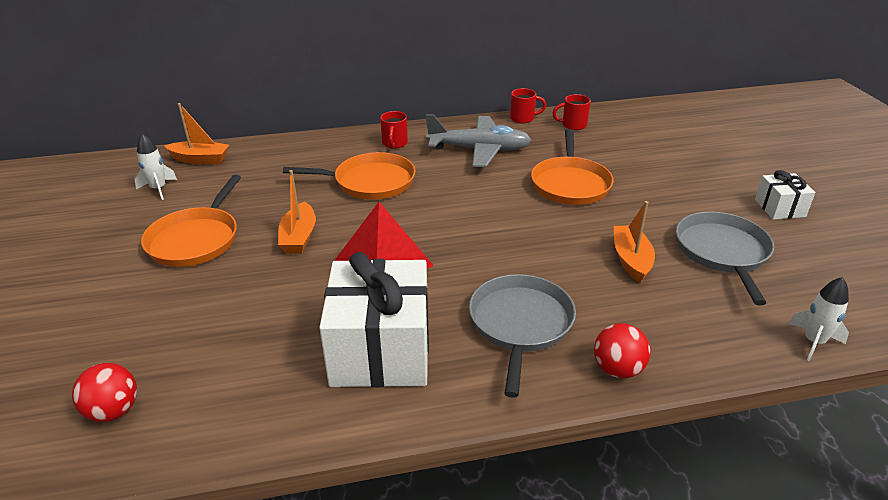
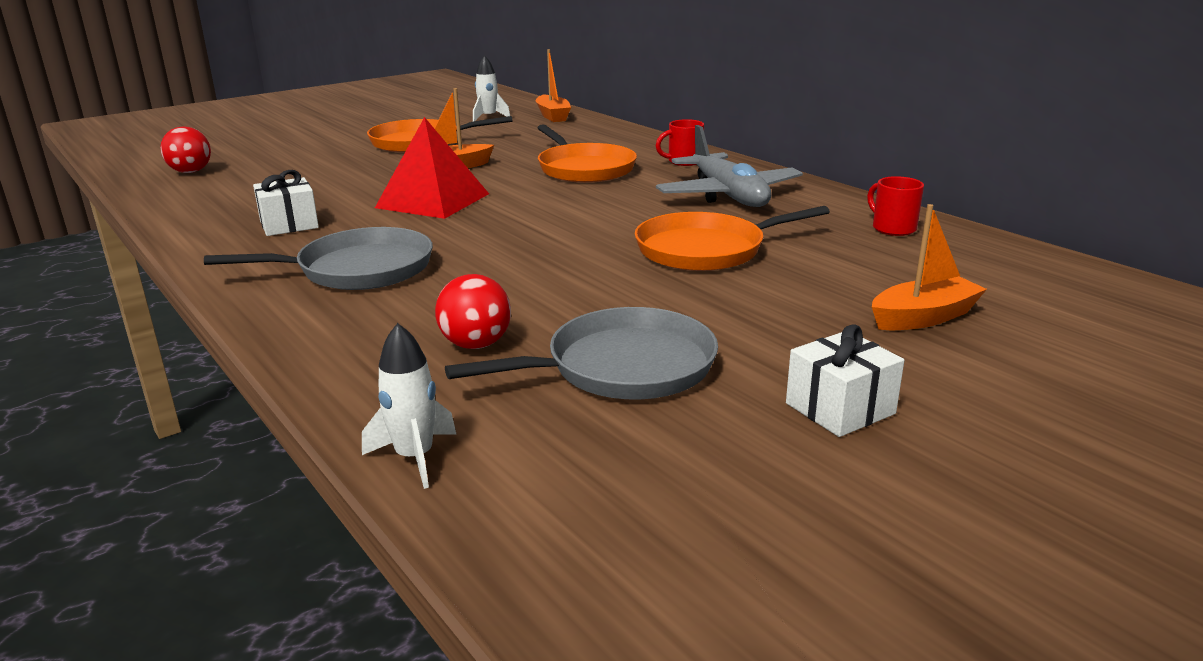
camera: 65 degrees right, 10 degrees down
(381, 350) = (289, 225): white gift -> white gift, size x0.49
(523, 118) = (858, 201): red mug -> none
(617, 369) = (295, 326): red ball -> red ball (476, 344)
(631, 260) = (541, 307): orange boat -> orange boat (923, 317)

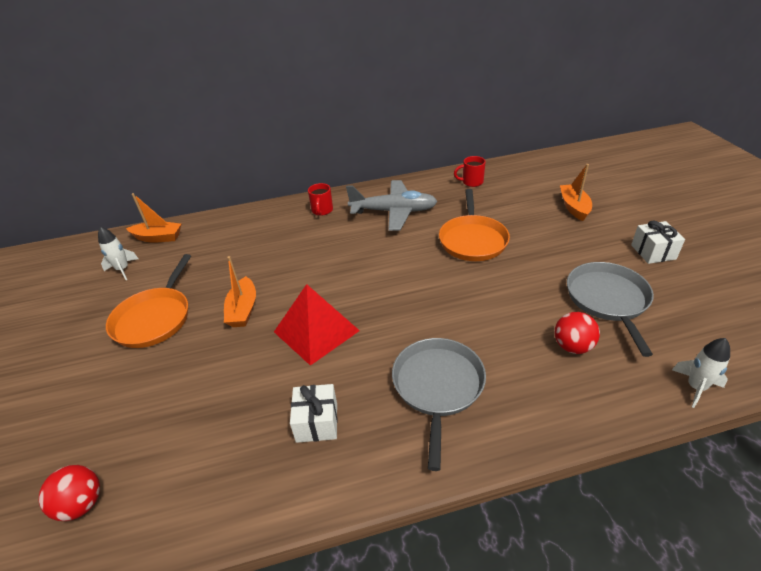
camera: 65 degrees left, 15 degrees up
(584, 169) = (302, 250): orange pan -> none

